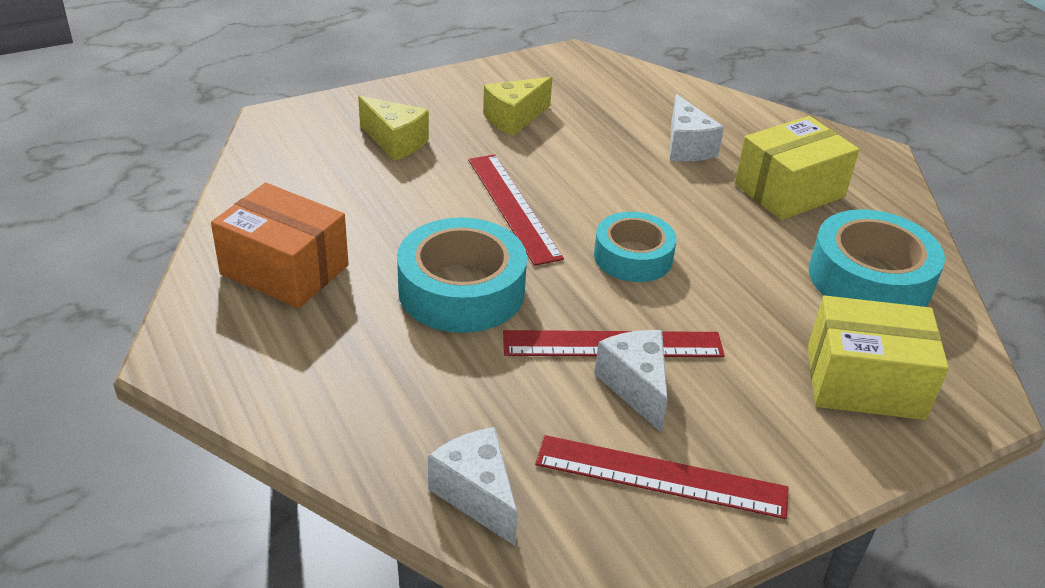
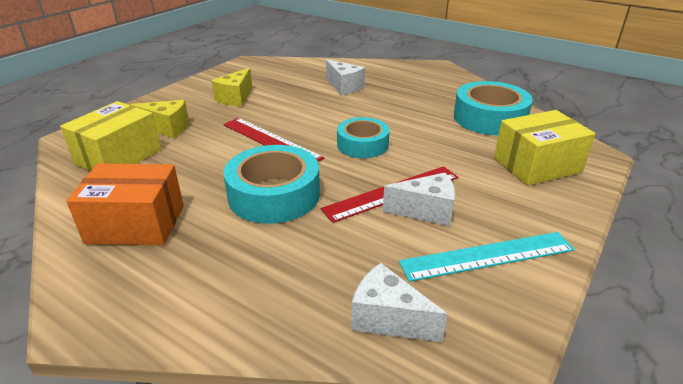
camera: 25 degrees left, 5 degrees down
(636, 387) = (426, 211): white cheese -> white cheese turned 135 degrees clockwise
(661, 476) = (487, 256): red ruler -> turquoise ruler
(789, 190) = (414, 92): yellow box -> yellow box (118, 157)

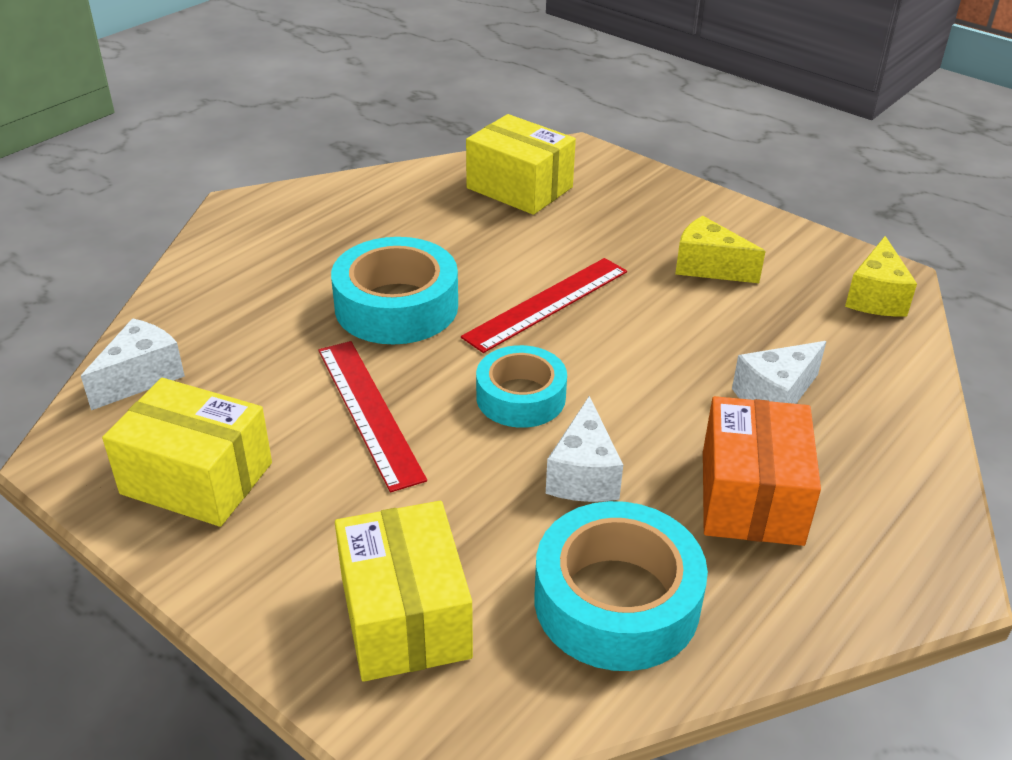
camera: 95 degrees right, 5 degrees up
(136, 224) = (367, 216): orange box -> orange box (751, 497)
(167, 128) = (597, 214): yellow cheese -> yellow cheese (875, 297)
(426, 211) = (313, 439): white cheese -> white cheese (583, 475)
(487, 256) = (197, 478): turquoise ruler -> yellow box

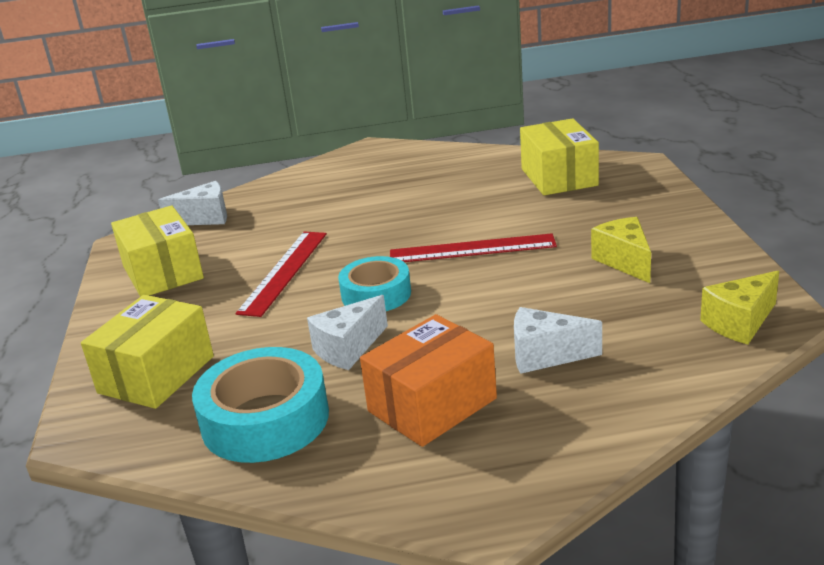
camera: 45 degrees right, 10 degrees down
(396, 306) = (379, 223): turquoise tape -> none

